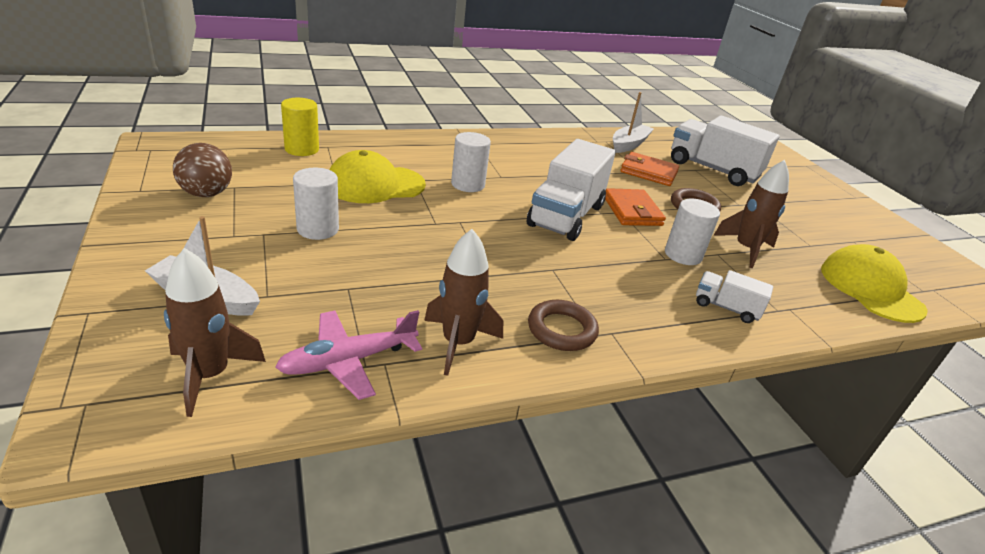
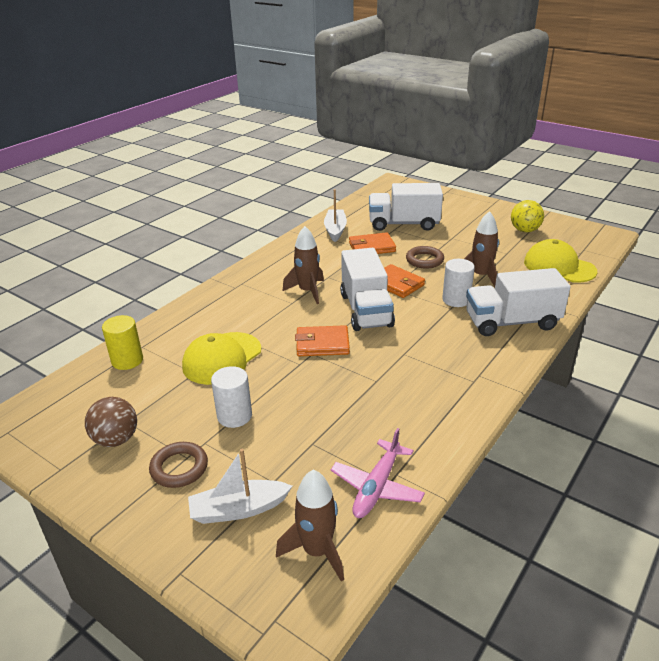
camera: 30 degrees left, 0 degrees up
(458, 343) = (416, 435): brown rocket -> brown rocket (307, 291)
(468, 184) = (280, 321): white cylinder -> none
(481, 220) = (322, 344): none -> orange wallet
(561, 330) = (455, 390): brown ring -> brown ring (179, 468)
(726, 308) = (511, 322): white truck -> white truck, size x2.02
(866, 236) = (524, 230): none -> yellow ball

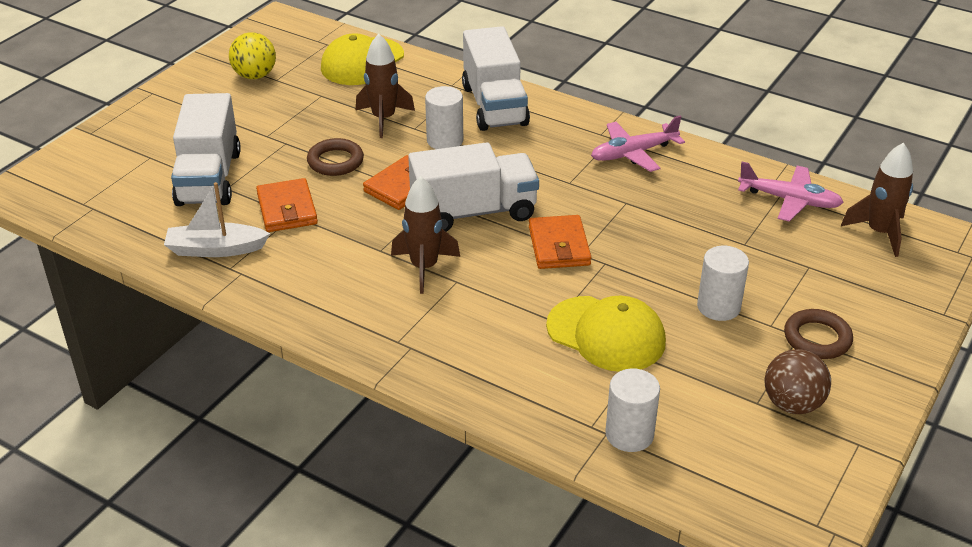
camera: 95 degrees left, 5 degrees up
(127, 360) = (629, 434): yellow cylinder -> white cylinder
(238, 509) = (854, 286): white boat -> none
(450, 391) = (633, 153): none -> pink plane

